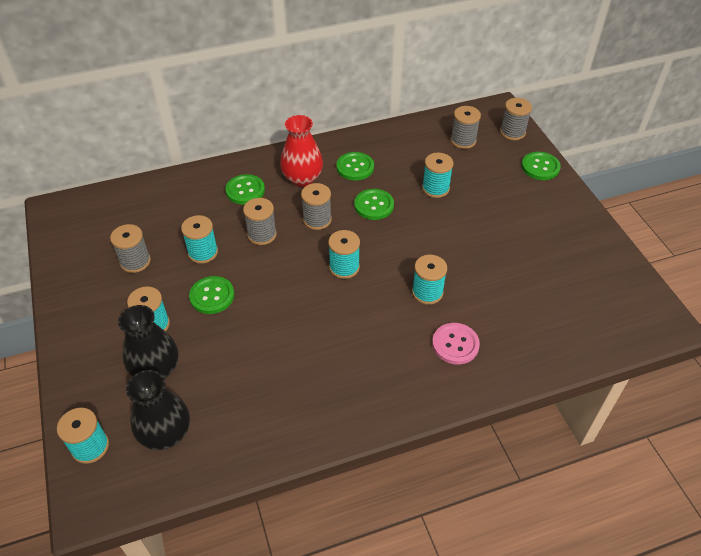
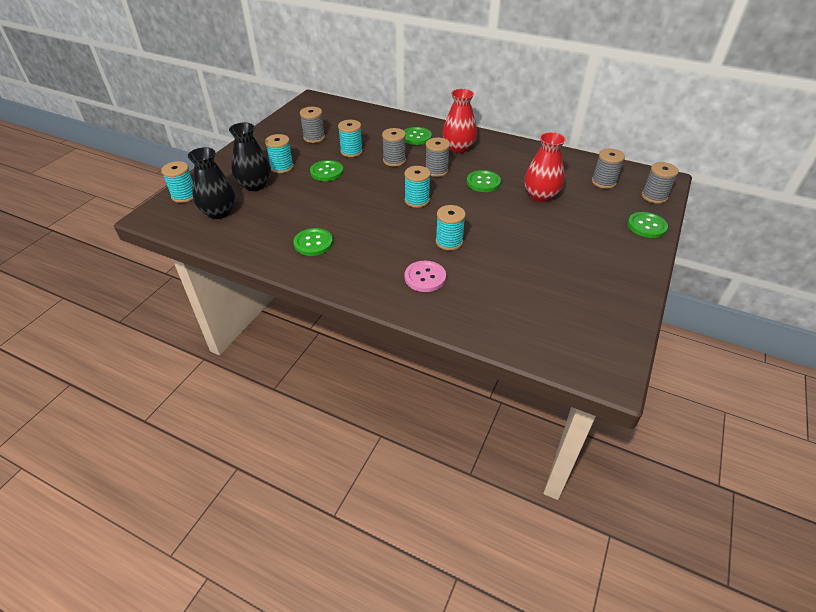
camera: 45 degrees right, 5 degrees down
(355, 167) = (501, 159): green button -> green button (313, 243)
(435, 188) = (540, 196): turquoise spool -> red vase

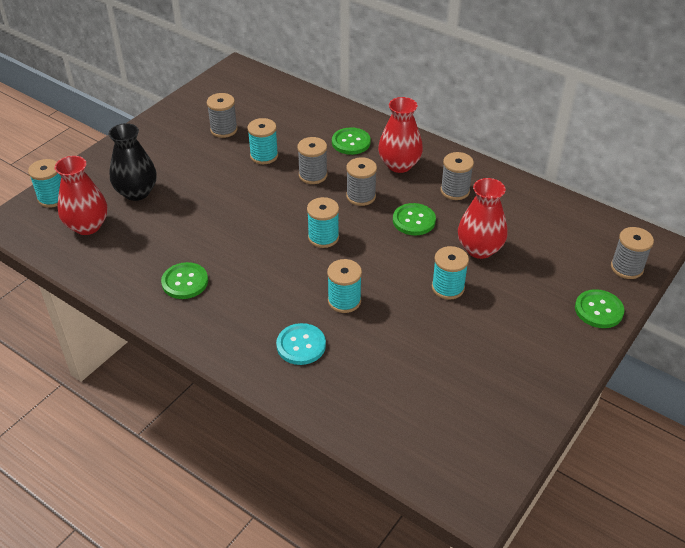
camera: 10 degrees right, 0 degrees up
(219, 212) = (87, 226): black vase -> red vase
(282, 167) = (174, 169): turquoise spool -> turquoise spool (448, 287)
(327, 172) = (226, 183): green button -> none
(425, 277) = (301, 345): pink button -> turquoise button
(603, 182) = (569, 238): grey spool -> grey spool (455, 191)

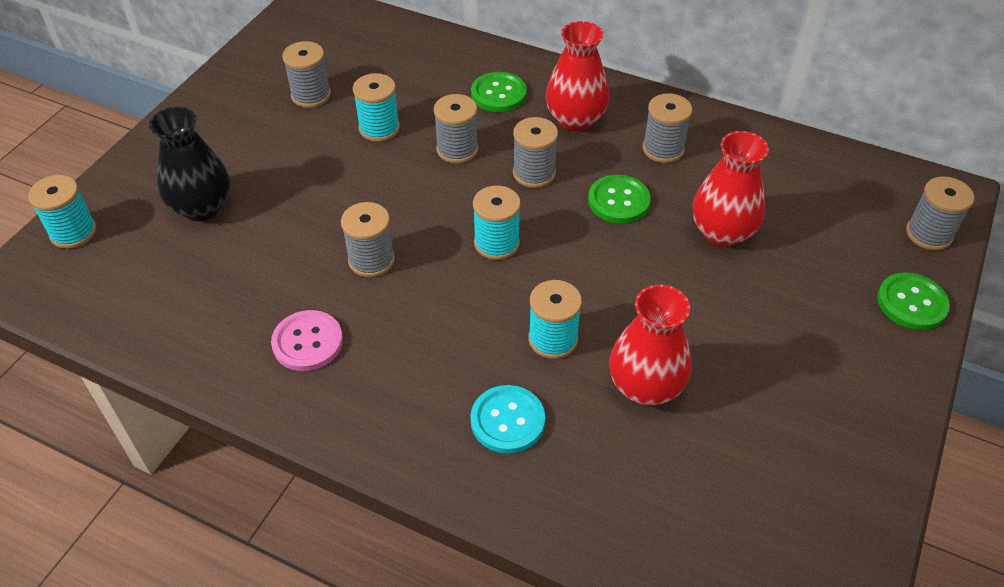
camera: 10 degrees left, 5 degrees up
(87, 226) = (137, 271): red vase -> red vase (645, 387)
(185, 282) = (307, 342): green button -> pink button
(238, 238) = (371, 260): none -> grey spool
(448, 287) = (695, 297): turquoise spool -> none

